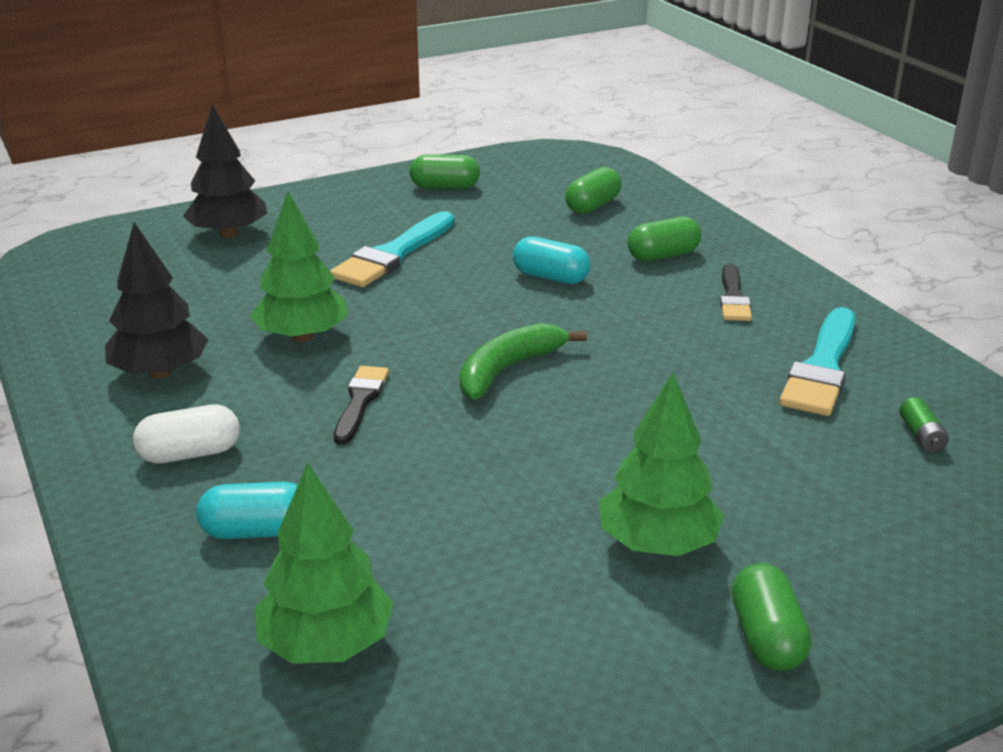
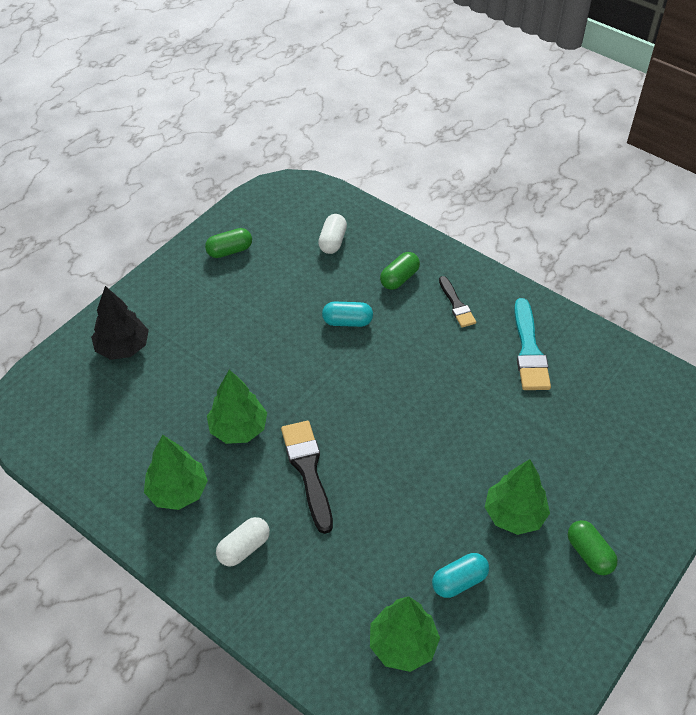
camera: 25 degrees left, 20 degrees up
(160, 373) = (177, 491): black tree -> green tree
(257, 531) = (320, 588): turquoise capsule -> turquoise capsule (459, 581)
(360, 401) = (308, 470): black brush -> black brush, size x1.63
(393, 255) = (241, 332): turquoise brush -> none
(507, 370) = (370, 413): green banana -> none
(592, 206) = (332, 241): green capsule -> white capsule
(921, 436) = (597, 387): green battery -> none

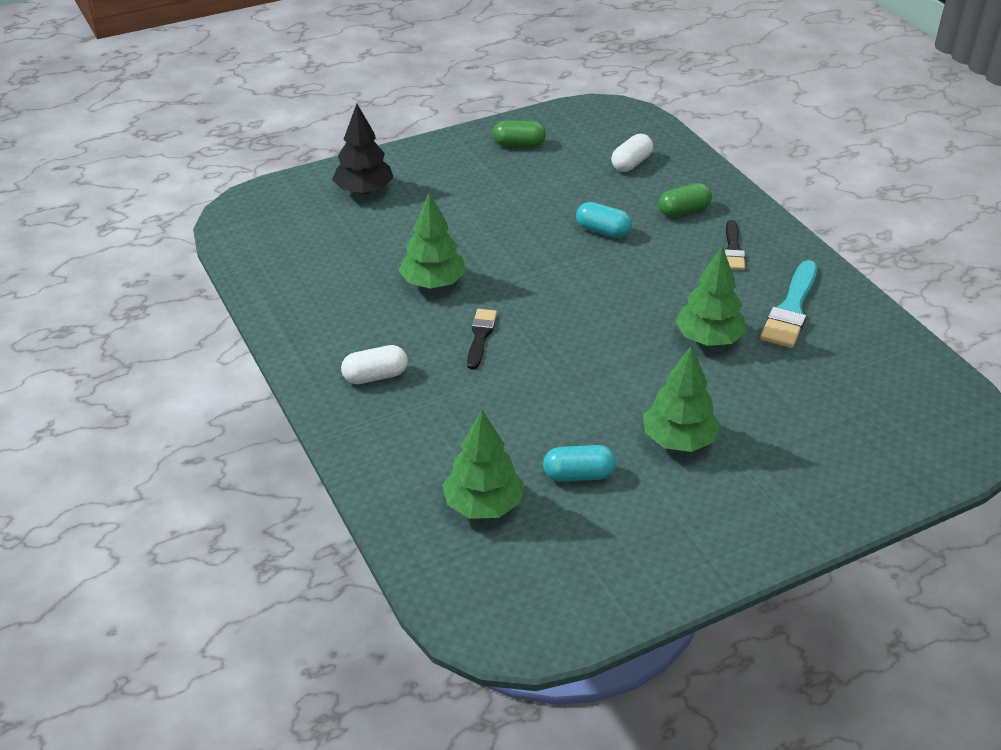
camera: 25 degrees right, 10 degrees down
(177, 491) = (341, 313): green tree -> green tree (708, 339)
(308, 470) = (480, 336): black brush -> black brush, size x0.61
(589, 554) = (743, 501): green capsule -> none

